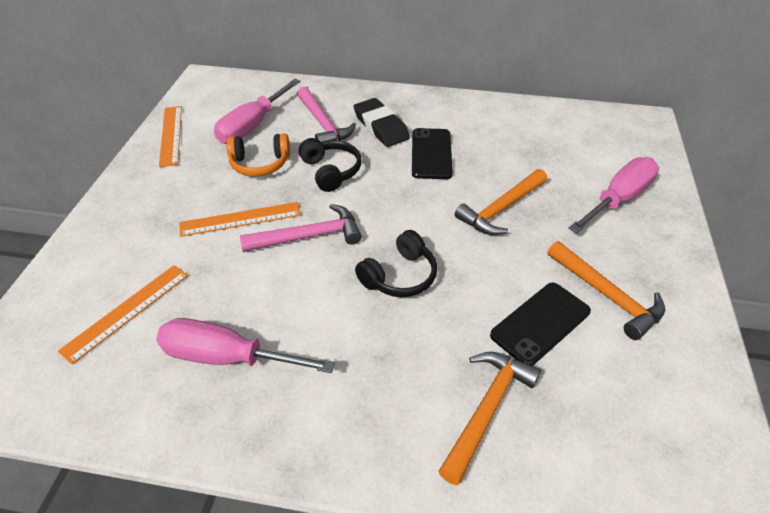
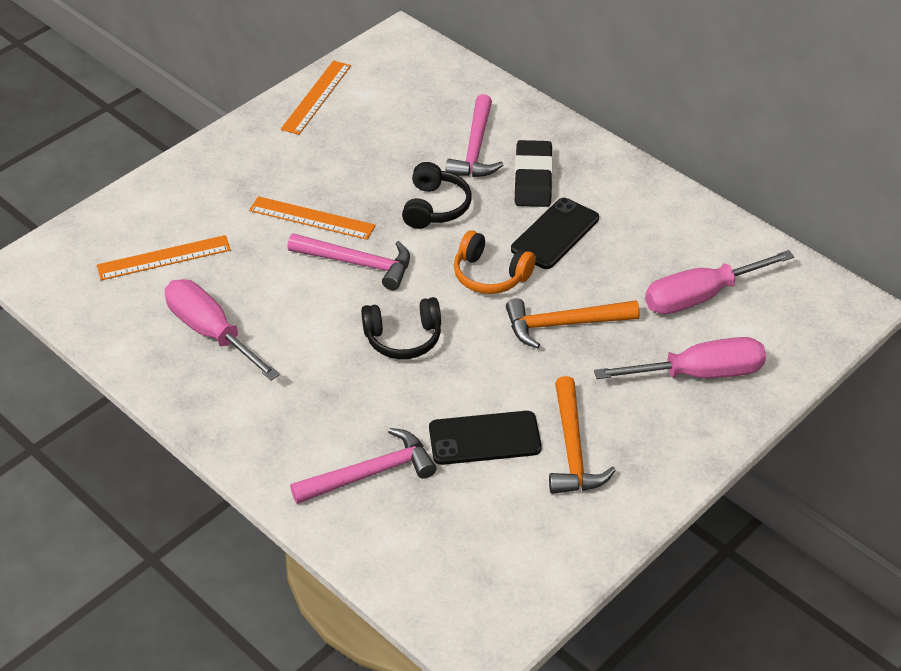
camera: 35 degrees right, 0 degrees up
(252, 126) = (402, 120): pink screwdriver -> pink screwdriver (700, 296)
(260, 164) = (374, 168): orange headphones -> orange headphones (490, 275)
(487, 409) = (371, 473): orange hammer -> pink hammer

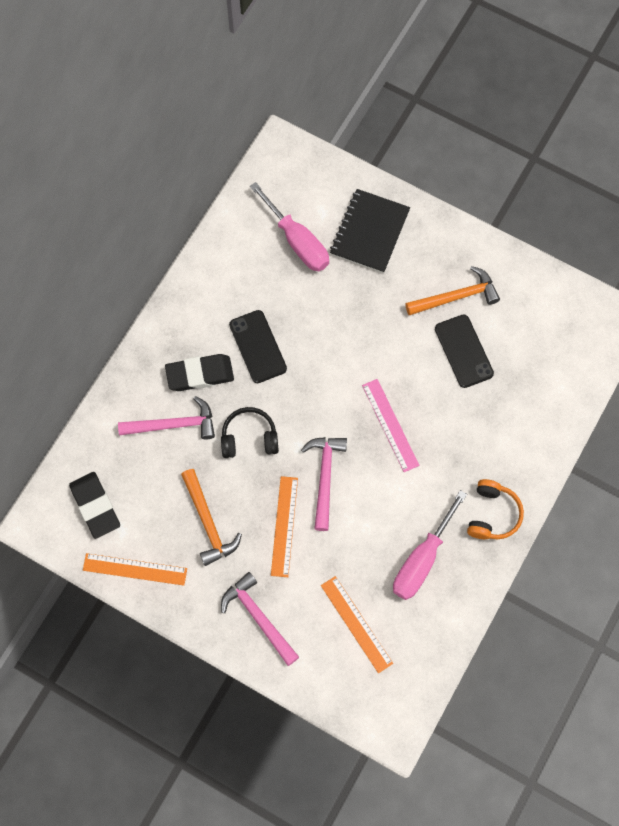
camera: 105 degrees left, 25 degrees up
(371, 473) = (513, 413): pink hammer -> pink hammer (258, 617)
(401, 78) = (95, 506): none -> black eraser
(403, 338) = (390, 425): black headphones -> pink ruler
(490, 275) = (312, 382): orange headphones -> orange headphones (492, 514)
(555, 234) = (258, 346): black phone -> black phone turned 45 degrees clockwise
(563, 324) = (348, 323): orange hammer -> orange hammer (208, 523)
(699, 374) = (370, 232): pink screwdriver -> black notebook

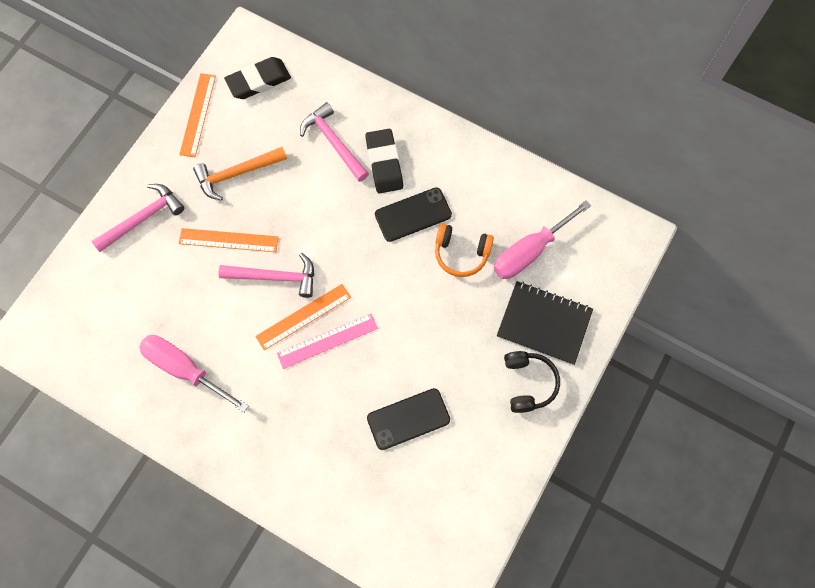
camera: 90 degrees right, 0 degrees up
(174, 425) = (334, 142): pink hammer -> pink hammer turned 150 degrees clockwise
(249, 438) = (318, 208): black headphones -> black headphones (528, 383)
(356, 624) = (127, 305): orange ruler -> orange ruler (303, 316)
(456, 297) = (471, 413): orange hammer -> none
(492, 514) = (226, 442): orange headphones -> orange headphones (461, 253)

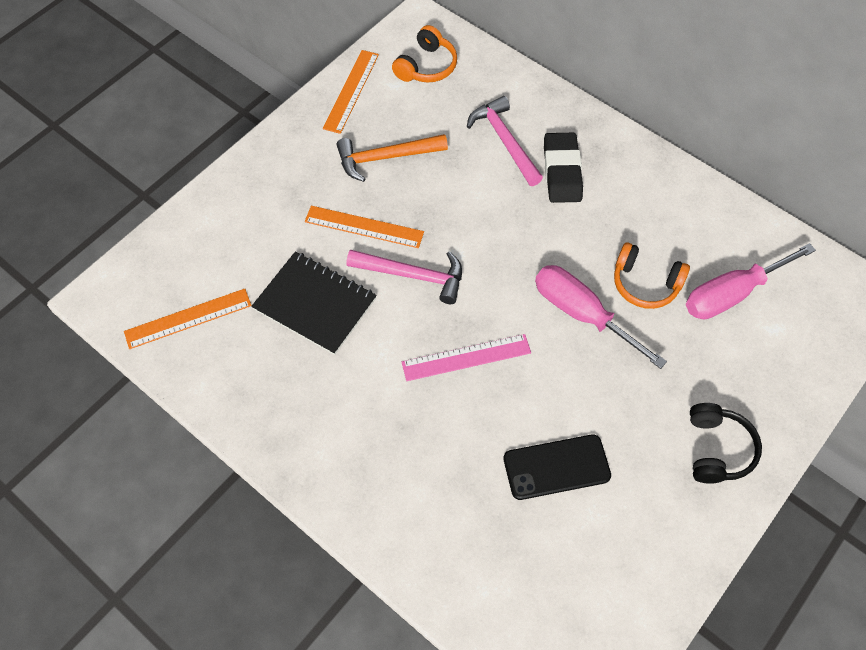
camera: 10 degrees right, 10 degrees down
(143, 218) = (268, 189): pink hammer -> none
(185, 369) = (286, 362): pink screwdriver -> pink screwdriver (581, 314)
(258, 81) = (426, 66): black eraser -> orange headphones
(303, 316) = (440, 325): orange ruler -> orange ruler (188, 318)
(413, 214) = (590, 231): black phone -> none
(544, 323) = (743, 380): black notebook -> black notebook (315, 304)

